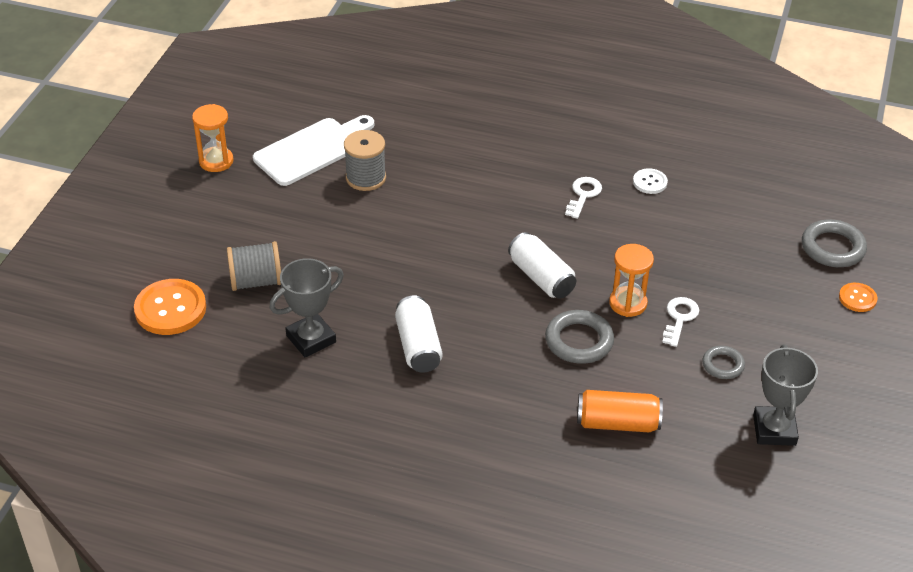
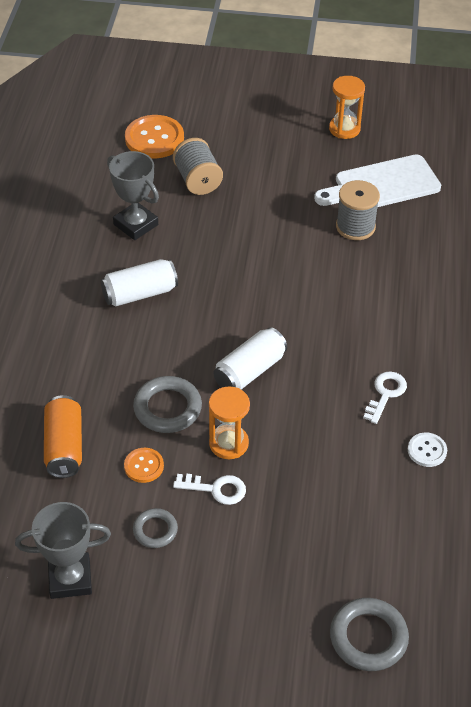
camera: 80 degrees right, 5 degrees up
(312, 150) = (382, 185): white cutting board -> white cutting board turned 120 degrees clockwise
(583, 195) = (385, 394): white key -> white key turned 75 degrees counterclockwise
(857, 298) = (286, 663): orange button -> orange button (144, 466)

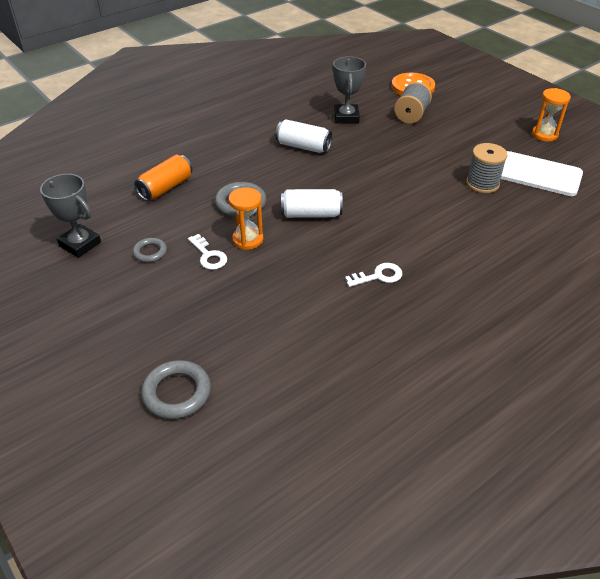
camera: 45 degrees right, 5 degrees down
(144, 466) = (189, 220): orange button -> none
(427, 450) = (362, 323): white button -> none

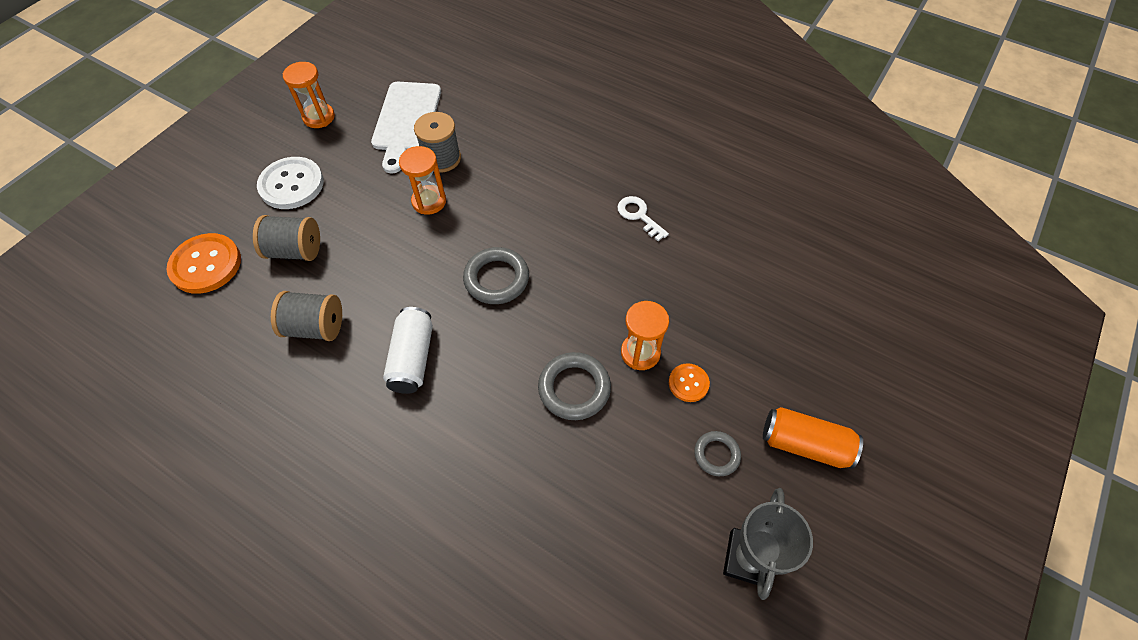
camera: 110 degrees left, 15 degrees up
(166, 187) = (578, 505): orange can -> orange can (805, 444)
(177, 393) = (879, 329): grey ring -> grey ring (496, 279)
(209, 256) = (688, 383): white key -> orange button
(311, 214) = (563, 302): white can -> none
(346, 117) = (315, 327): grey trophy -> grey spool
(436, 171) = (429, 201): none -> orange hourglass
(473, 118) = (291, 184): none -> white button

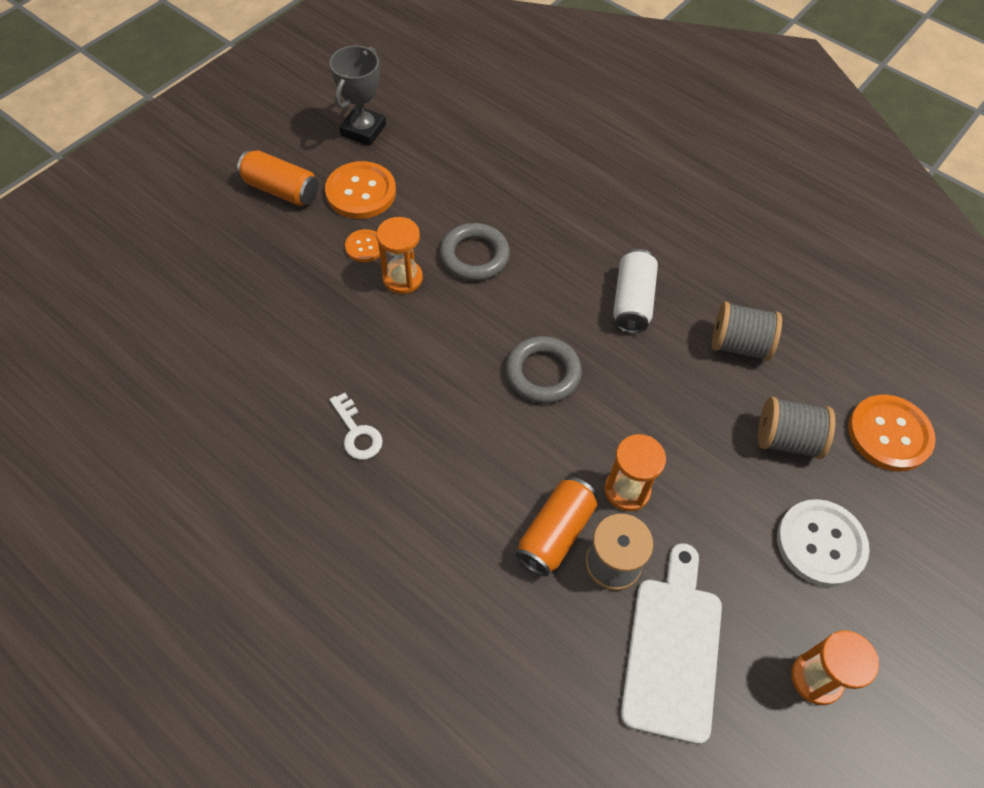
camera: 175 degrees left, 0 degrees up
(481, 170) = (555, 533): none -> orange can
(716, 455) = (361, 192): grey ring -> orange button

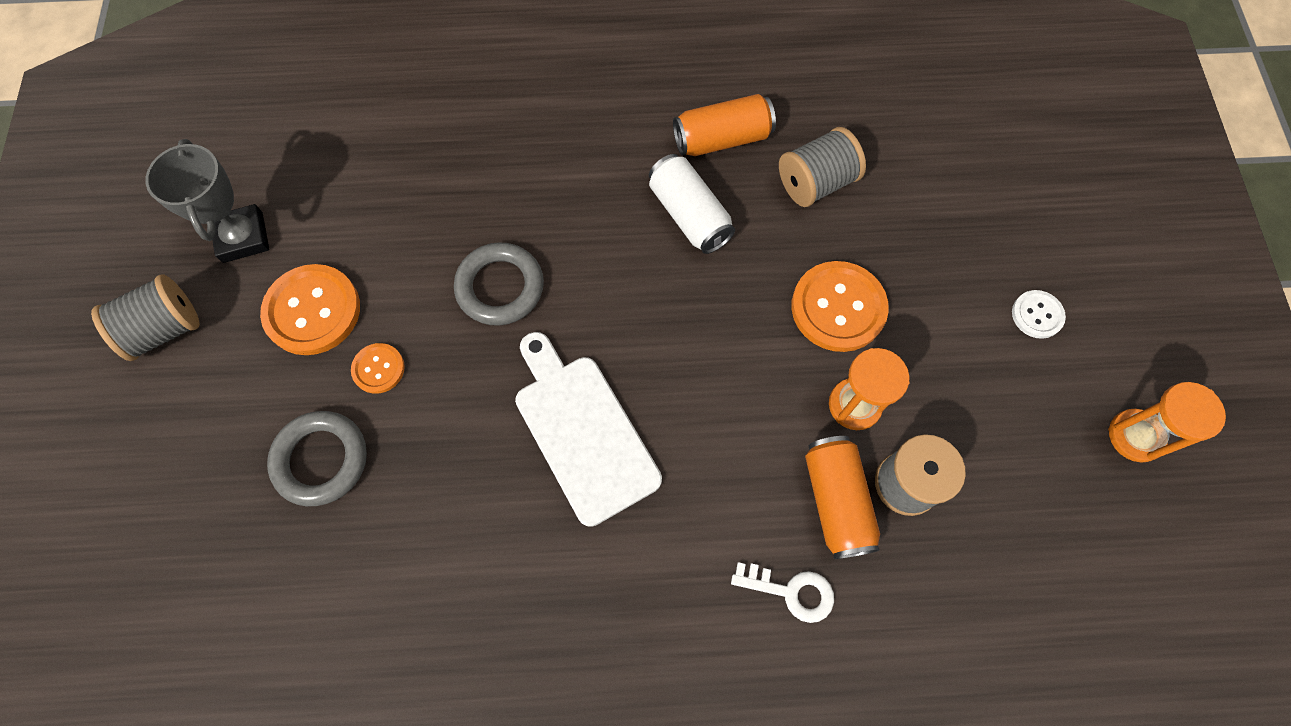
camera: 40 degrees left, 10 degrees up
(281, 190) = (219, 379): orange can -> orange can (722, 139)
(357, 433) = (569, 571): white key -> white key (791, 591)
(402, 278) = (452, 371): orange hourglass -> none
(543, 373) = (679, 355): grey ring -> grey ring (321, 460)
(672, 649) = (1019, 516): white cutting board -> white cutting board (583, 431)
(787, 439) = (931, 242): grey spool -> grey spool (164, 329)
(820, 543) = (1037, 315): white button -> white button, size x0.53
(889, 434) = (998, 169): orange button -> orange button (838, 308)

